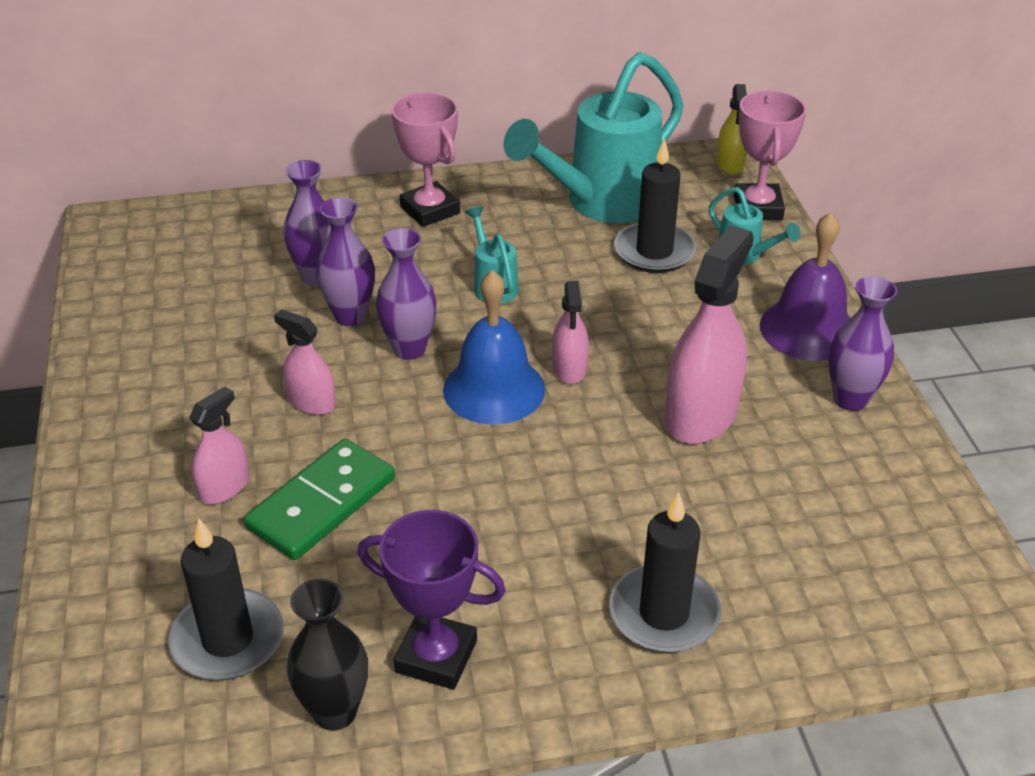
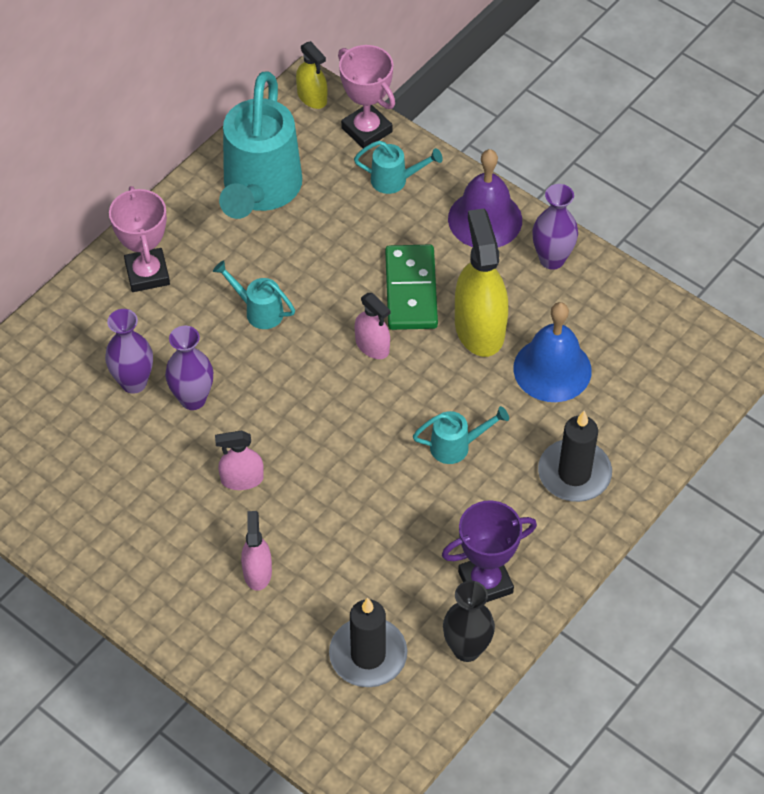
camera: 40 degrees left, 15 degrees up
(322, 503) = (326, 540): green domino -> green domino (411, 290)
(409, 349) = (259, 398): purple vase -> none
(430, 210) = (147, 274): pink trophy -> pink trophy turned 60 degrees clockwise
(494, 389) = (343, 392): blue bell -> blue bell (552, 369)
(557, 504) = (457, 446): none -> turquoise watering can
(654, 251) = (335, 214): black candle -> none
(701, 414) = (479, 328): pink spray bottle -> yellow spray bottle

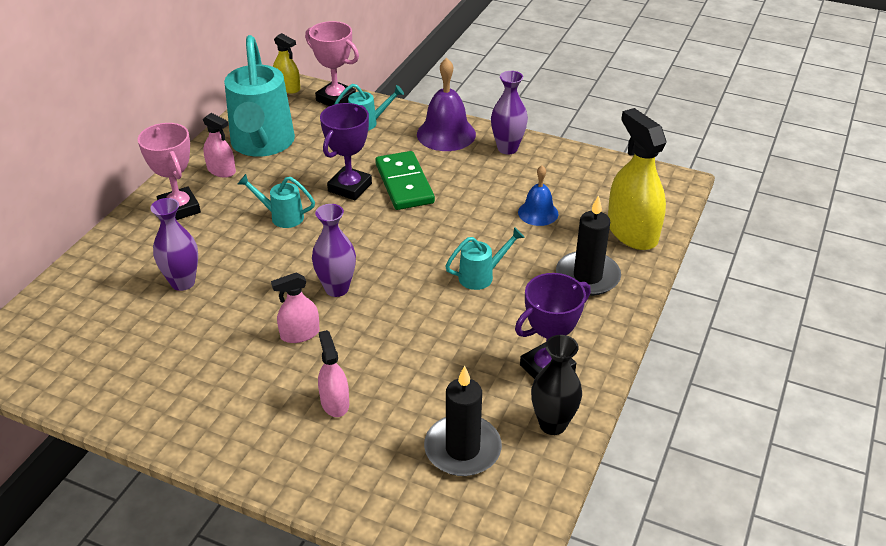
camera: 15 degrees left, 15 degrees down
(193, 399) = (239, 285): purple vase -> purple vase (337, 288)
(346, 282) = (350, 187): none -> purple trophy
(372, 346) = (385, 223): pink spray bottle -> pink spray bottle (221, 170)
(479, 328) = (468, 197): yellow spray bottle -> yellow spray bottle (632, 232)
(552, 369) = (538, 213): blue bell -> blue bell, size x0.62

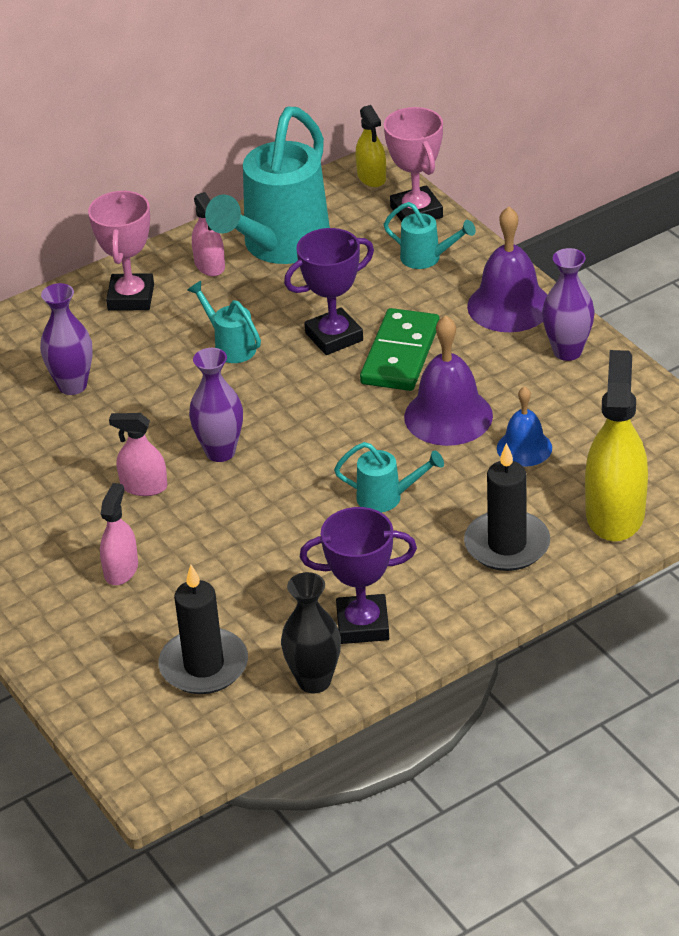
camera: 35 degrees right, 0 degrees up
(471, 210) = (448, 416): none -> purple bell

